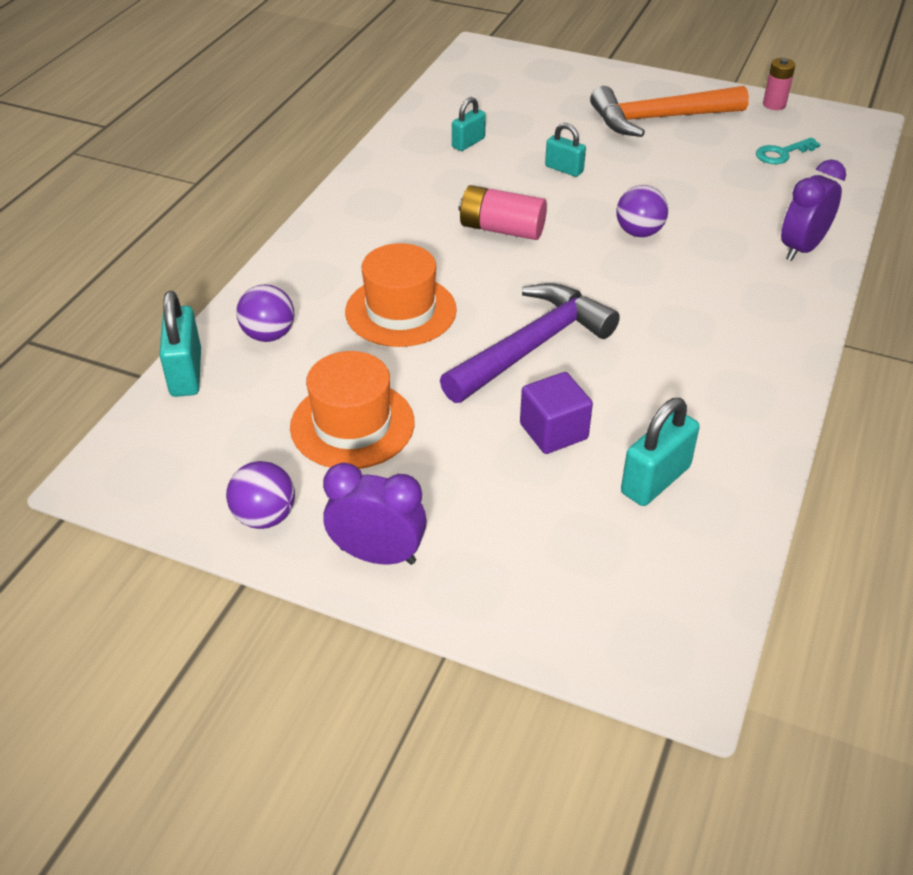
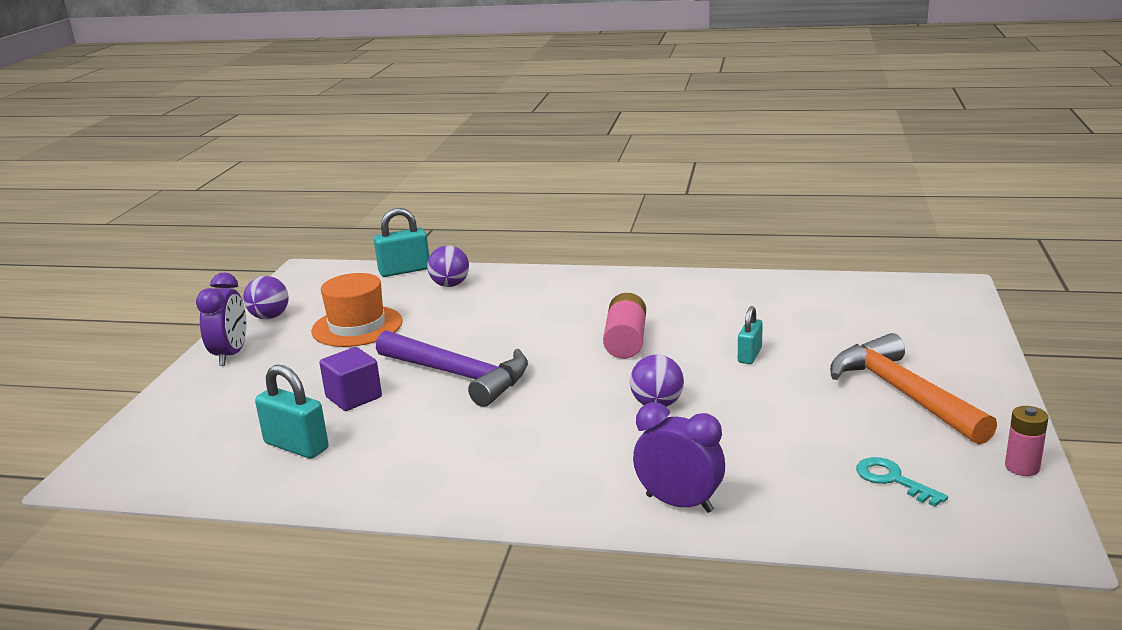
camera: 80 degrees right, 20 degrees down
(400, 311) = (491, 321): orange hat -> none
(468, 143) = (762, 307): turquoise padlock -> none

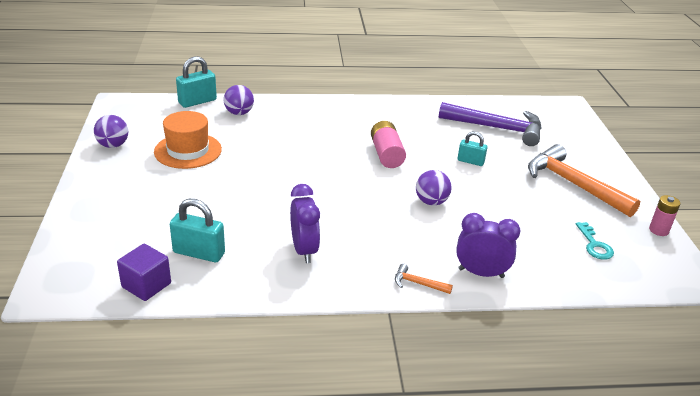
camera: 20 degrees left, 10 degrees up
(231, 355) = (101, 180): purple clock -> purple clock (304, 250)
(353, 397) = (219, 210): purple cube -> purple cube (146, 285)
(458, 375) = (286, 188): purple hammer -> purple hammer (496, 128)
(574, 509) = (418, 283): none -> orange hammer
(749, 355) = (470, 161): turquoise padlock -> turquoise padlock turned 75 degrees counterclockwise
(892, 480) = (594, 245): turquoise key -> turquoise key turned 135 degrees counterclockwise

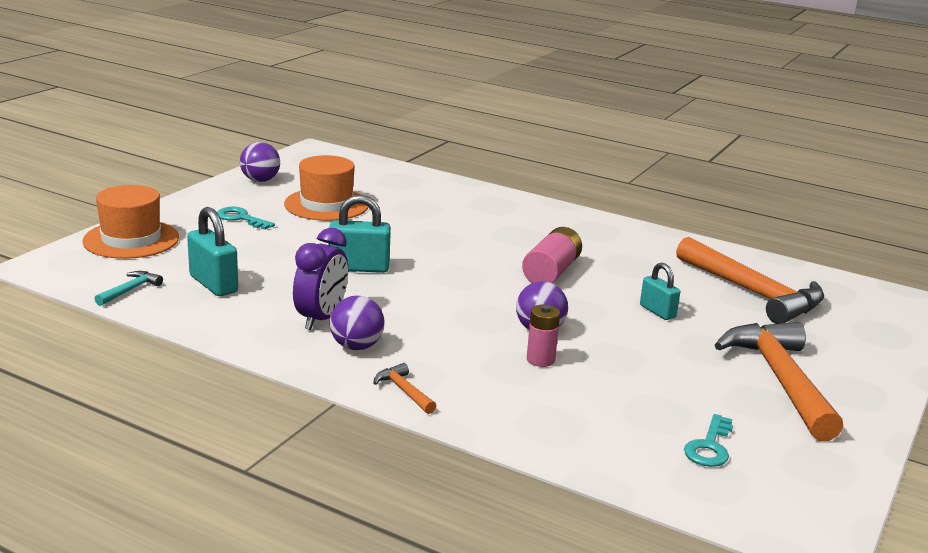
camera: 35 degrees right, 10 degrees down
(85, 238) = (131, 239): none -> orange hat
(143, 186) = (241, 218): none -> turquoise key
(146, 285) = (130, 290): purple cube -> turquoise hammer
(197, 101) = (398, 169): turquoise padlock -> turquoise padlock (359, 268)
(239, 113) = (429, 190): purple ball -> purple ball (356, 346)
(481, 273) = (498, 412): purple clock -> none
(496, 128) = (752, 292): purple hammer -> orange hammer
(658, 230) = (847, 471): pink battery -> pink battery (540, 360)

